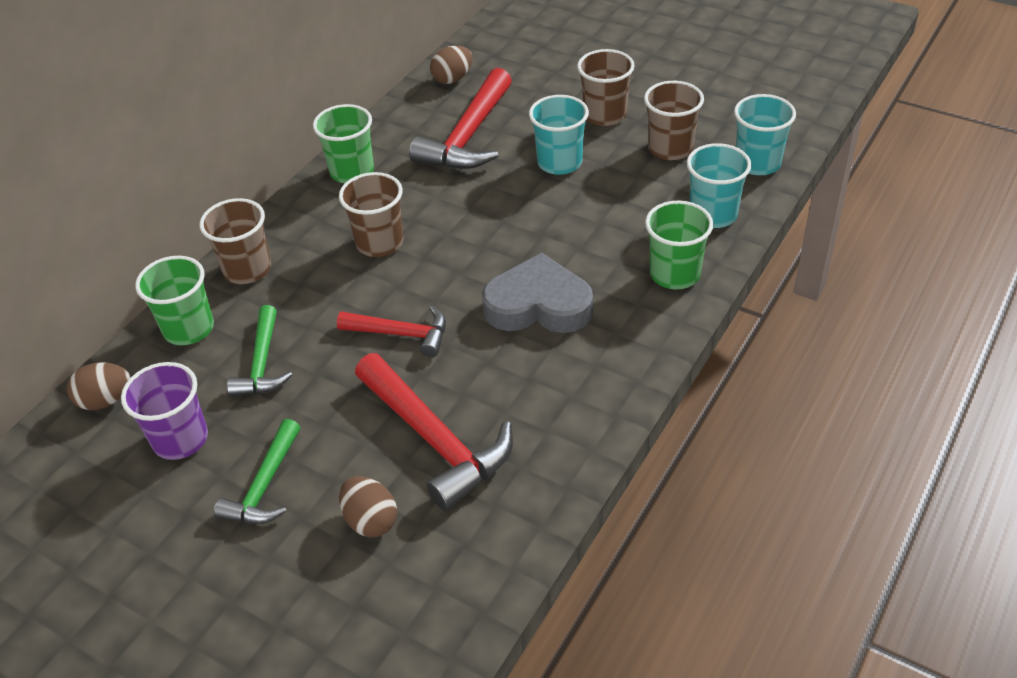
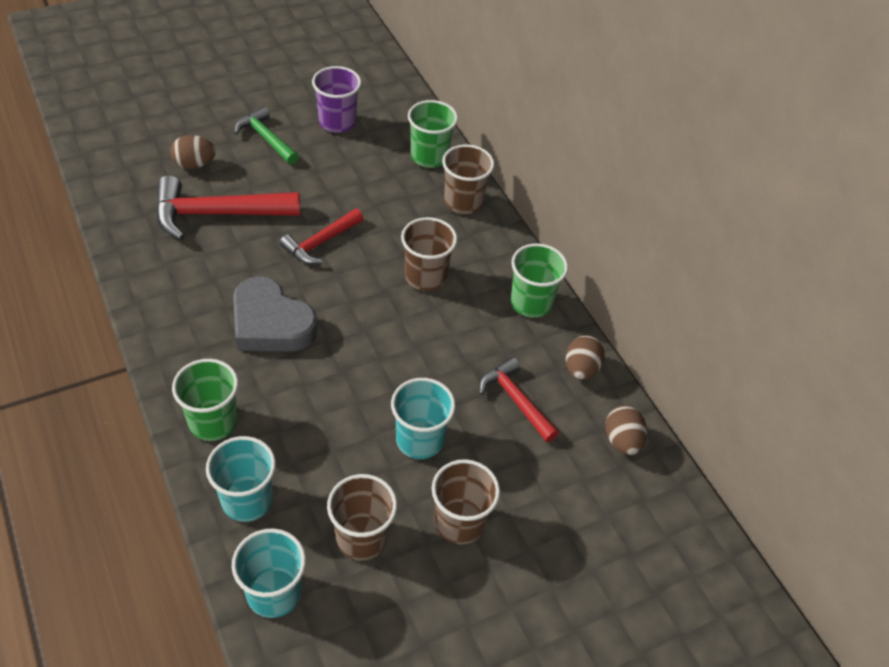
camera: 115 degrees right, 5 degrees up
(106, 400) = (400, 107): brown egg -> brown egg (581, 369)
(262, 363) = (363, 174): green hammer -> none
(468, 136) = (515, 400): red hammer -> red hammer, size x0.61
(538, 305) = (271, 323): grey heart -> grey heart turned 90 degrees clockwise

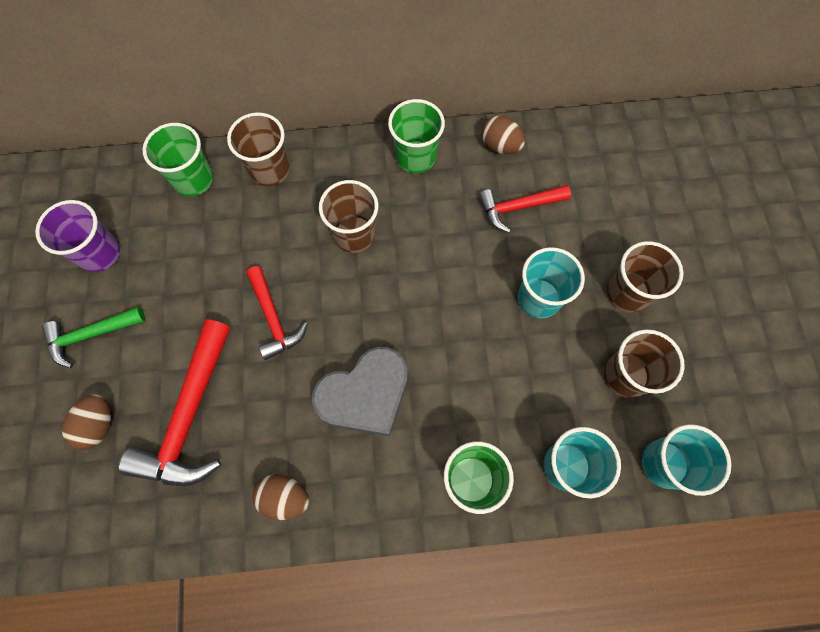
camera: 65 degrees left, 20 degrees up
(622, 441) = (579, 144): brown egg -> brown egg (285, 497)

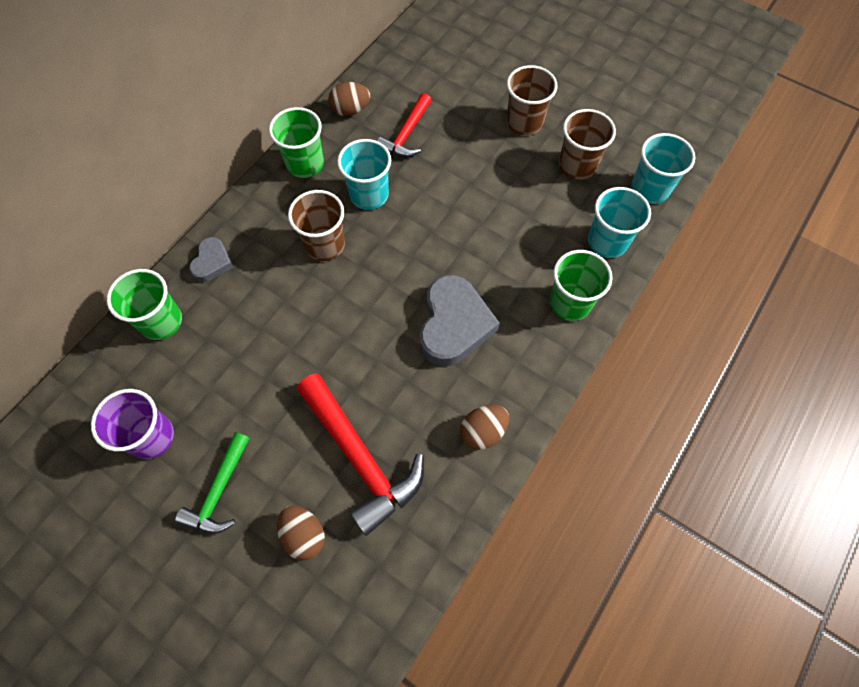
camera: 50 degrees left, 5 degrees down
(270, 170) = (212, 262): brown cup -> grey heart
(274, 318) = (338, 344): red hammer -> none
(539, 298) = (482, 172): turquoise cup -> turquoise cup (369, 195)

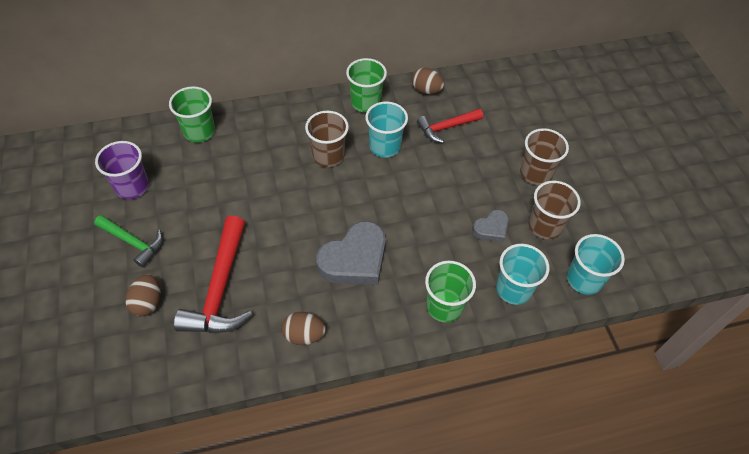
camera: 40 degrees right, 10 degrees down
(212, 262) = (257, 120): grey heart -> grey heart (491, 228)
(219, 491) = (133, 242): green hammer -> green hammer turned 120 degrees counterclockwise

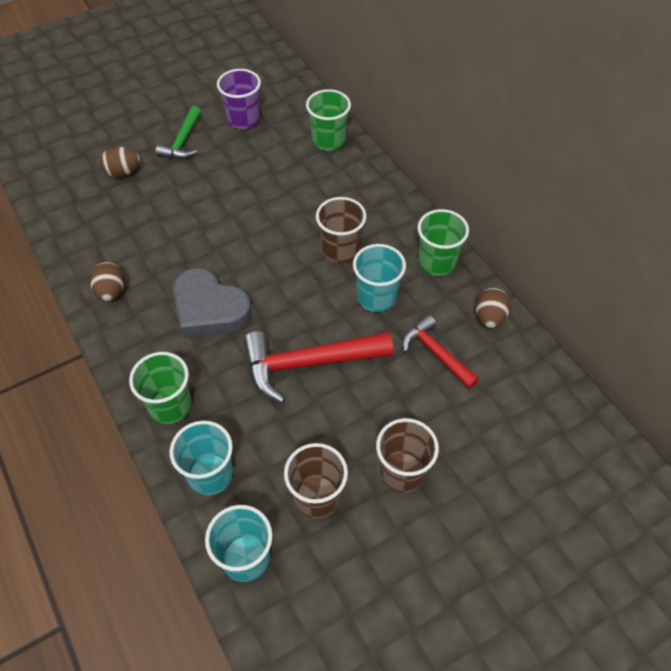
camera: 75 degrees right, 0 degrees up
(220, 288) = (149, 215): red hammer -> red hammer (308, 364)
(491, 228) = (292, 434): grey heart -> none

